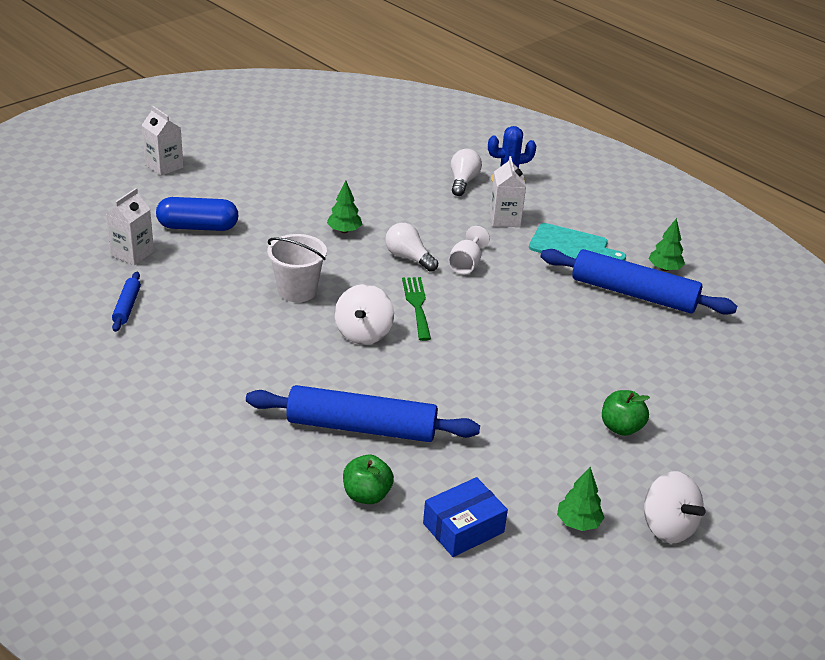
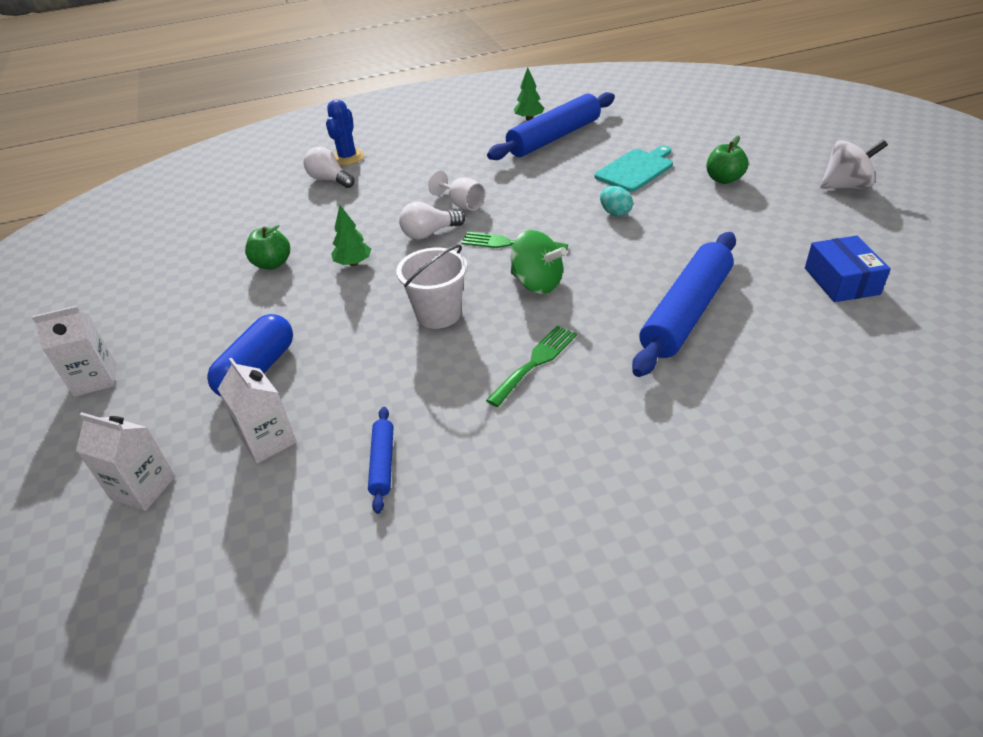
camera: 60 degrees left, 5 degrees up
(127, 307) = (383, 463): blue rolling pin -> blue rolling pin turned 60 degrees clockwise
(258, 353) = (535, 362): none -> green fork
(363, 333) = (537, 283): white spinning top -> green spinning top
(366, 495) = (789, 328): green apple -> green apple (272, 264)
(505, 219) = (407, 171): white carton -> white carton (143, 488)
(505, 360) = (615, 213): none -> turquoise egg
(571, 246) = (471, 149): turquoise cutting board -> turquoise cutting board (636, 169)
(578, 523) = (839, 223): green tree -> none

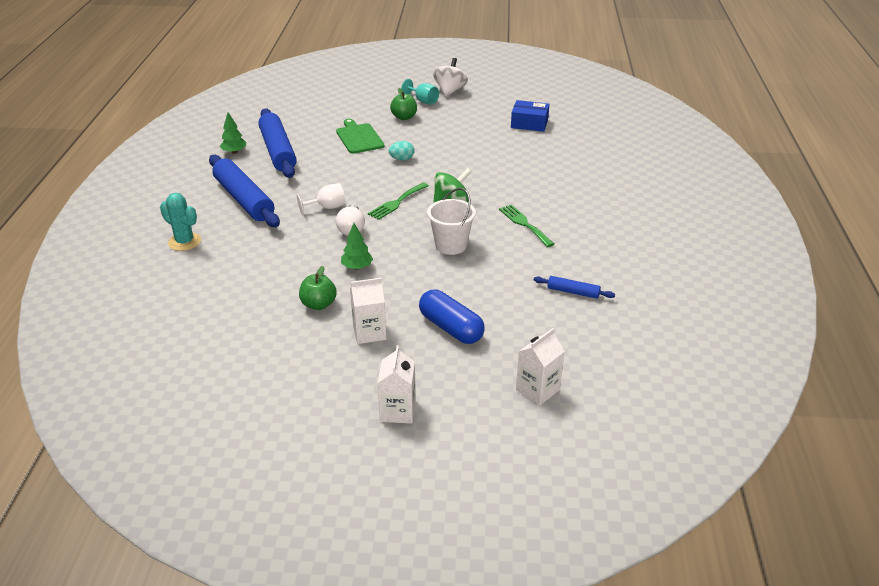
camera: 70 degrees left, 5 degrees down
(268, 440) = (526, 332): white carton -> white carton (369, 332)
(329, 180) = (214, 257): white light bulb -> none
(347, 157) = (184, 242): blue cactus -> turquoise cactus
(636, 169) = (359, 138): turquoise cutting board -> green cutting board
(686, 313) = (519, 169): blue rolling pin -> blue rolling pin (244, 199)
(787, 177) = (423, 101): none -> turquoise goblet

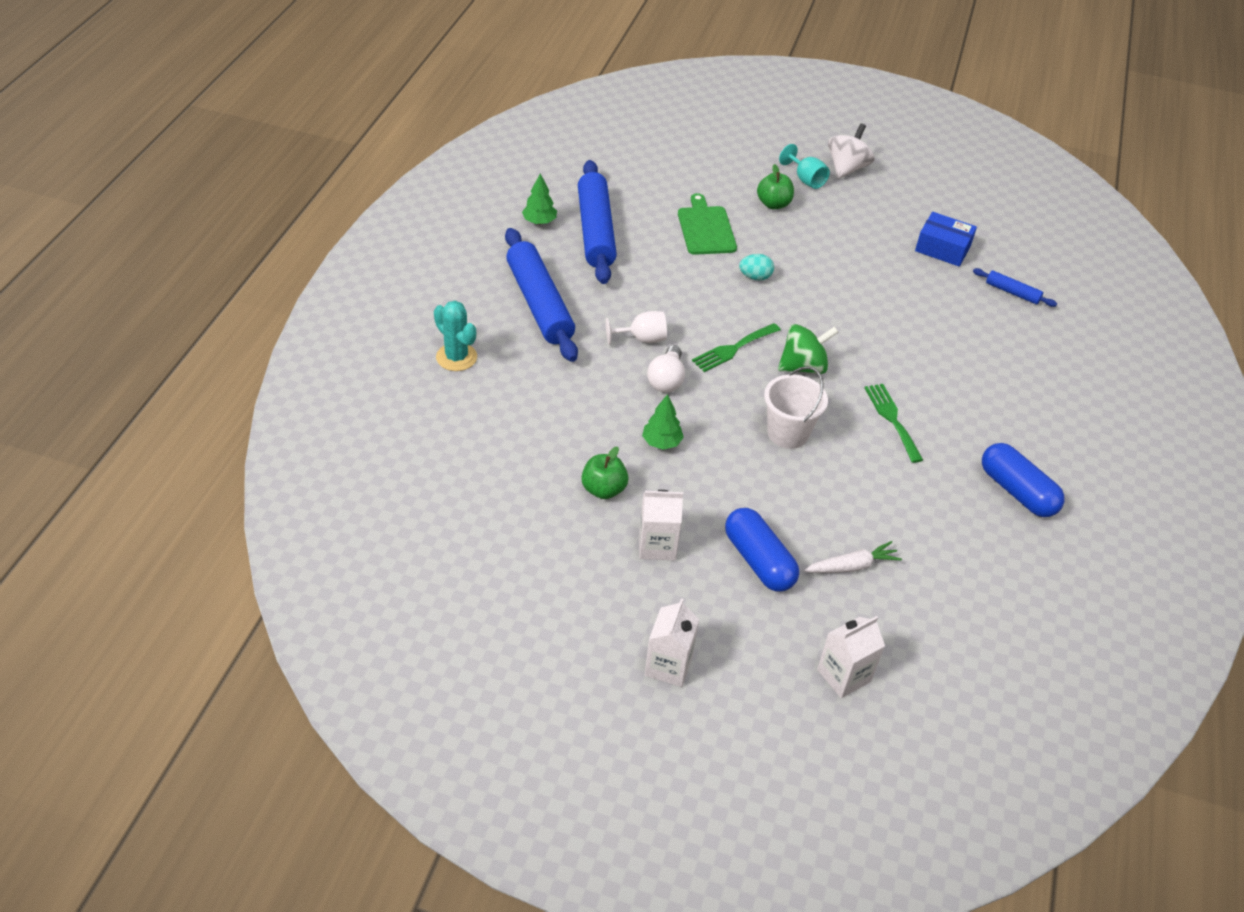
camera: 10 degrees right, 10 degrees up
(522, 318) = (851, 566): none -> white carrot
(573, 292) = (927, 540): blue rolling pin -> blue rolling pin (1012, 292)
(627, 251) = (1017, 491): none -> blue capsule

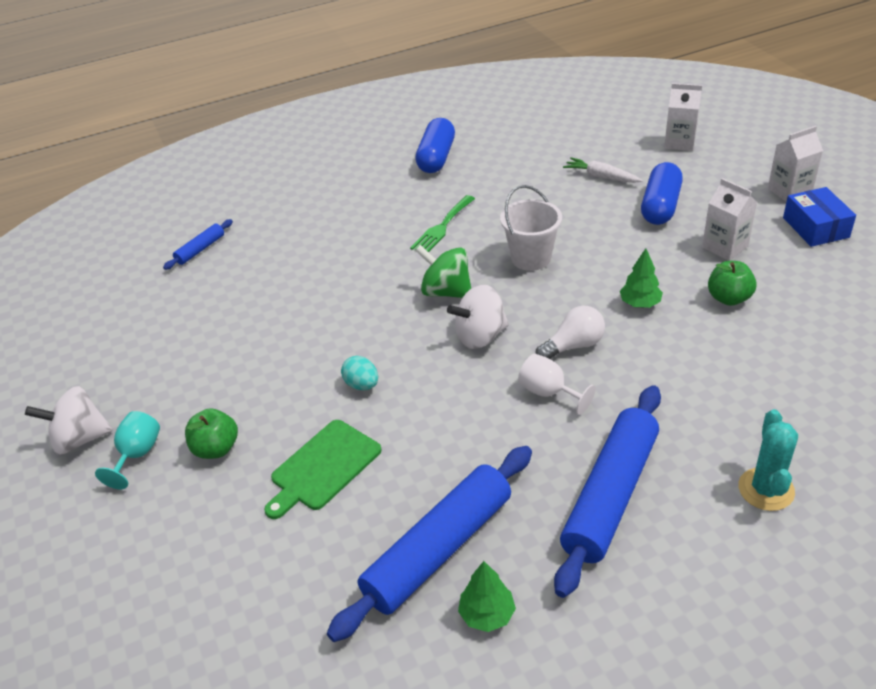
camera: 125 degrees left, 5 degrees down
(733, 349) = (480, 336): green fork -> white spinning top
(942, 248) = (173, 309): blue box -> blue box (815, 227)
(1012, 292) = (200, 249): blue rolling pin -> blue rolling pin turned 45 degrees clockwise

